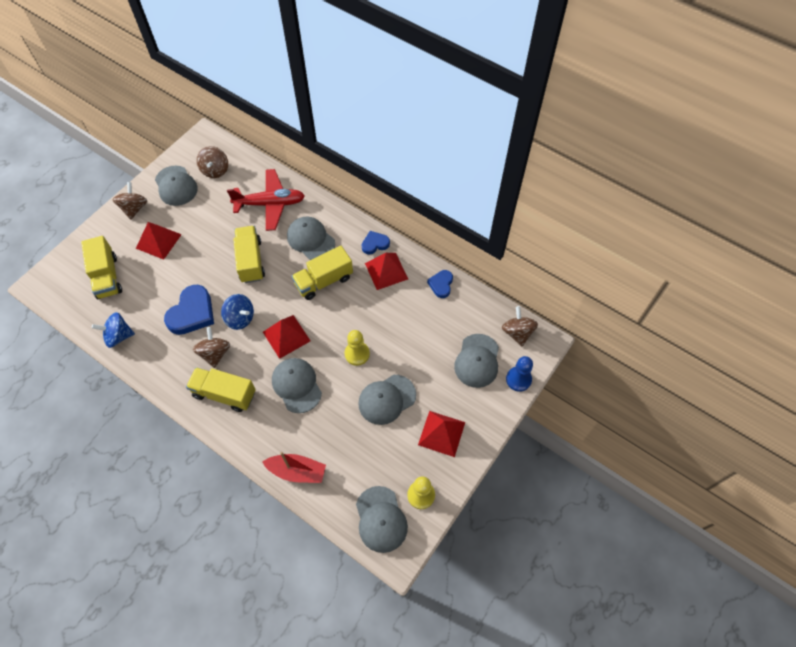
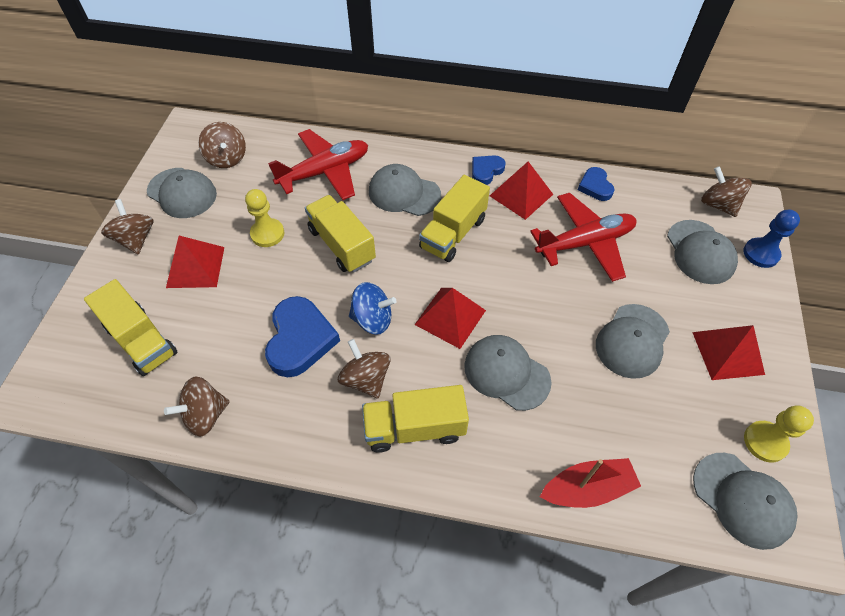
camera: 25 degrees left, 5 degrees down
(118, 336) = (205, 415): blue spinning top -> brown spinning top
(357, 354) = (555, 302): yellow pawn -> yellow pawn (267, 234)
(404, 322) = (584, 243): none -> red plane

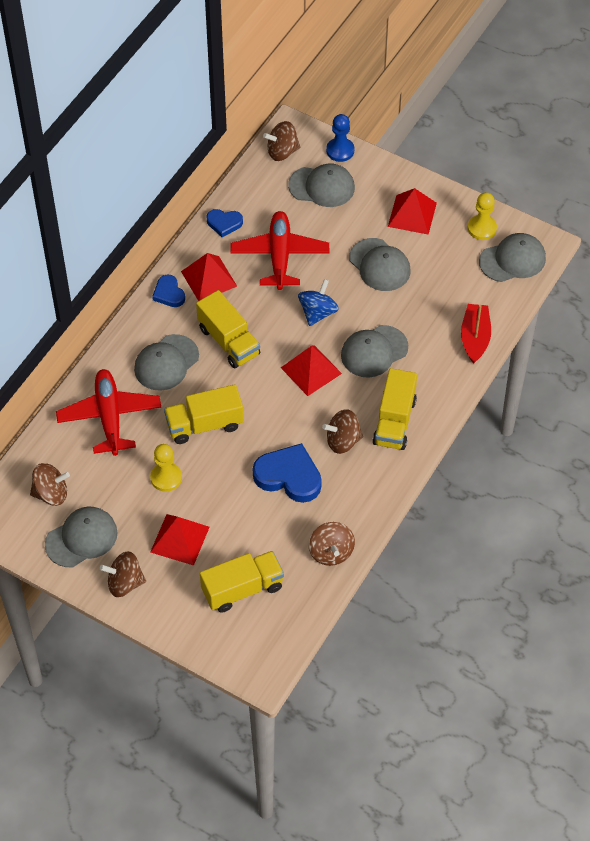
camera: 70 degrees left, 0 degrees up
(372, 319) = (291, 422): blue spinning top -> blue spinning top (317, 312)

